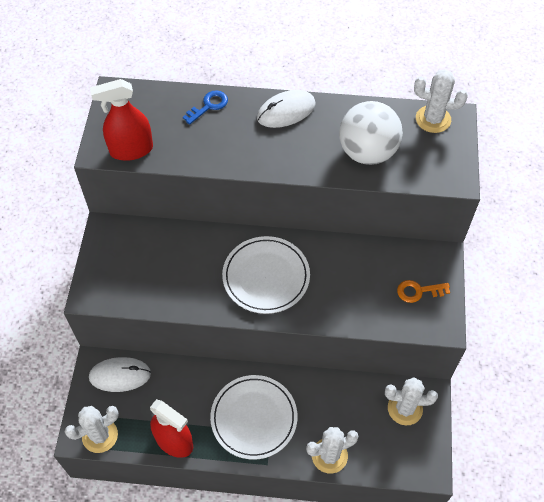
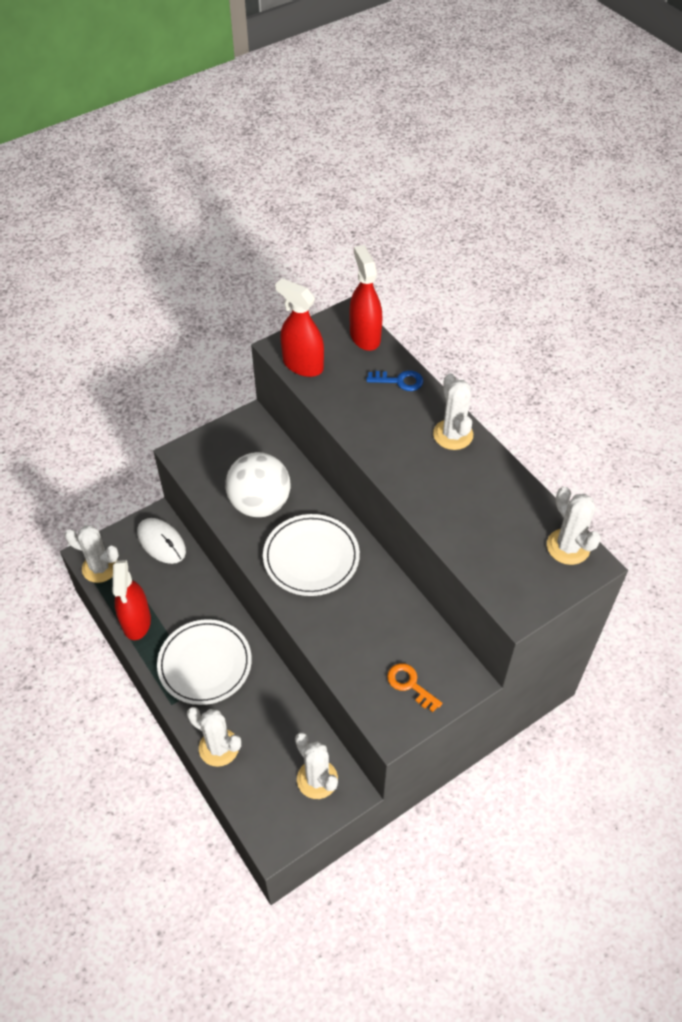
camera: 50 degrees right, 5 degrees down
(146, 96) = (365, 336): none -> red spray bottle
(286, 111) = (453, 435): white mouse -> white cactus
(367, 152) = (473, 521): white ball -> white ball (260, 503)

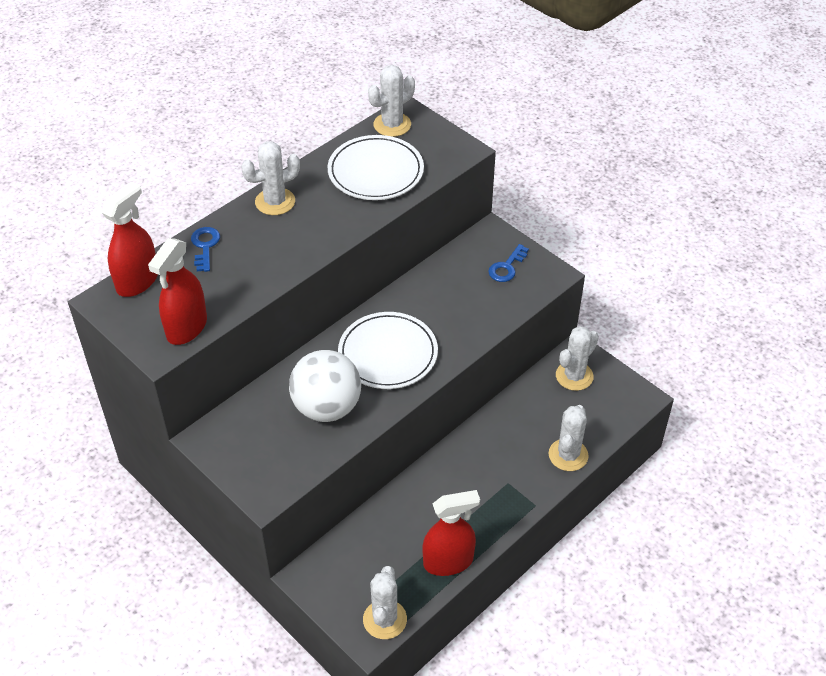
camera: 100 degrees left, 5 degrees down
(161, 542) = (338, 563): white mouse -> none
(205, 664) = (483, 486): white plate -> white plate (375, 172)
(365, 336) = (137, 281): red spray bottle -> red spray bottle turned 150 degrees clockwise
(410, 684) = (507, 267): orange key -> blue key

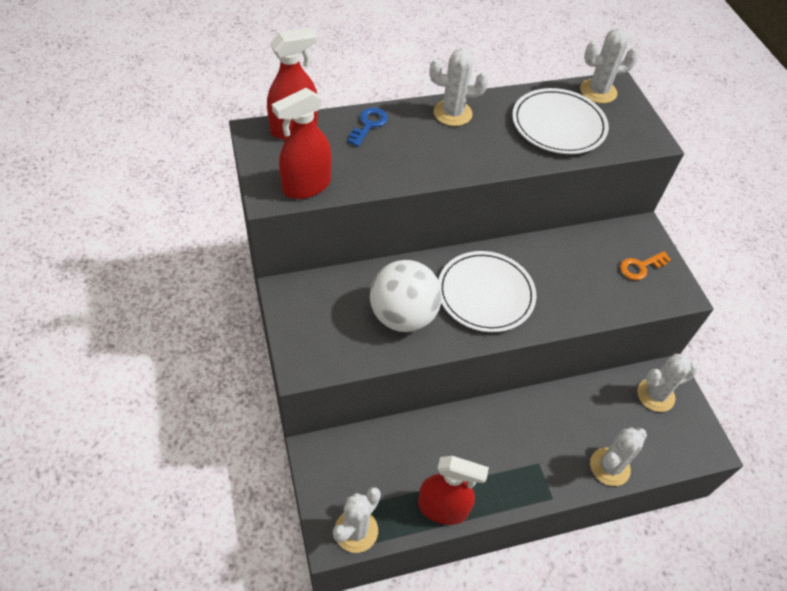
camera: 25 degrees right, 5 degrees up
(507, 267) = (640, 267): blue key -> orange key

